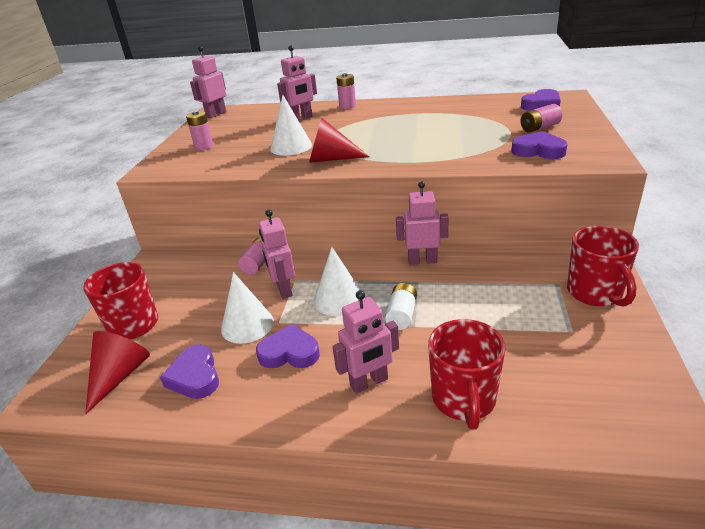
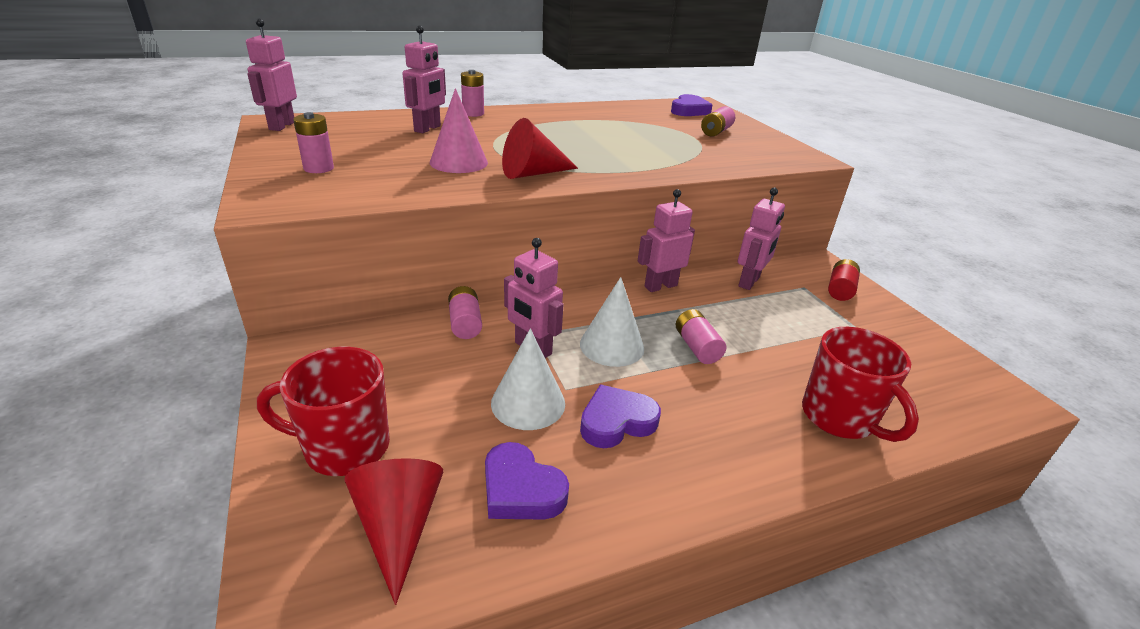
camera: 35 degrees left, 0 degrees up
(291, 147) = (458, 162): white cone -> pink cone
(369, 382) = (737, 429): pink robot -> pink robot (749, 282)
(401, 315) = (697, 347): white battery -> pink battery
(538, 151) = (743, 153): purple heart -> none
(595, 293) = (840, 290): red mug -> red battery

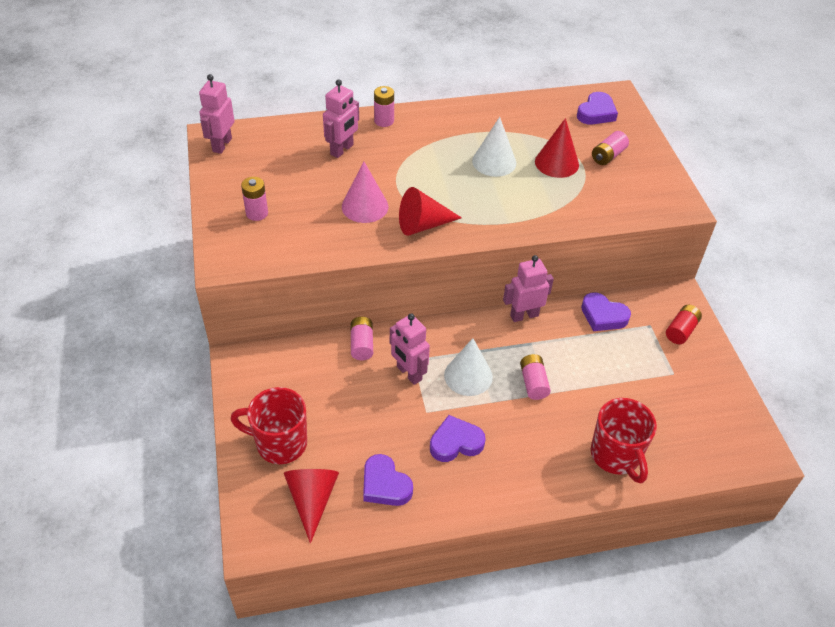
camera: 10 degrees right, 15 degrees up
(528, 403) = (398, 421): white cone -> white cone (494, 162)
(666, 135) = (556, 163): none -> red cone
(749, 282) = (603, 316): pink robot -> purple heart

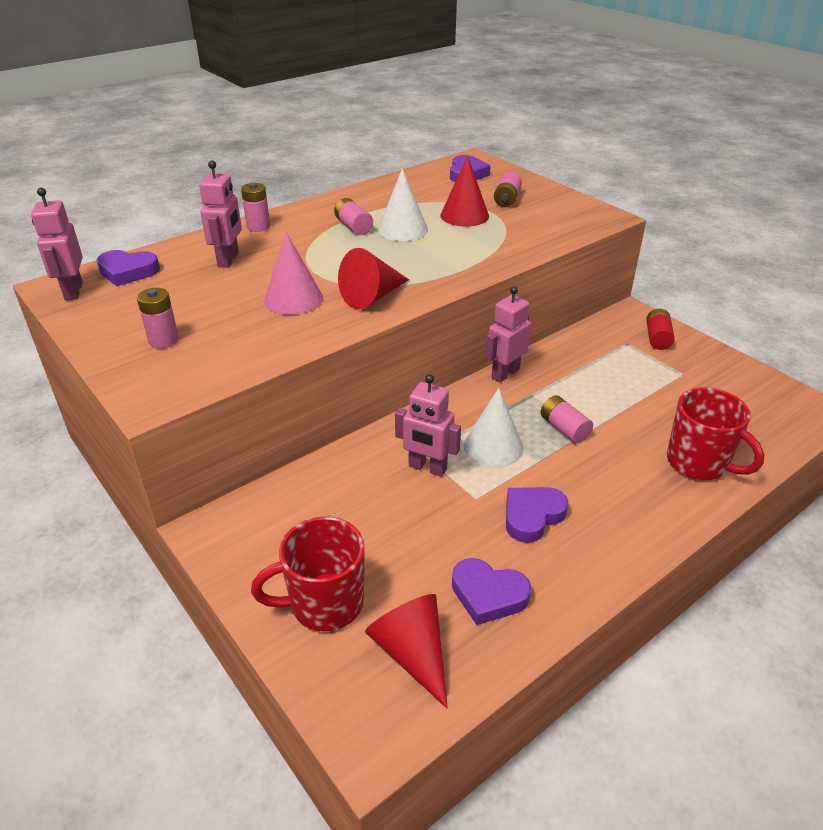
camera: 25 degrees left, 10 degrees down
(362, 344) = (352, 459): pink battery -> pink battery (353, 227)
(603, 316) = (579, 349): purple heart -> purple heart (128, 272)

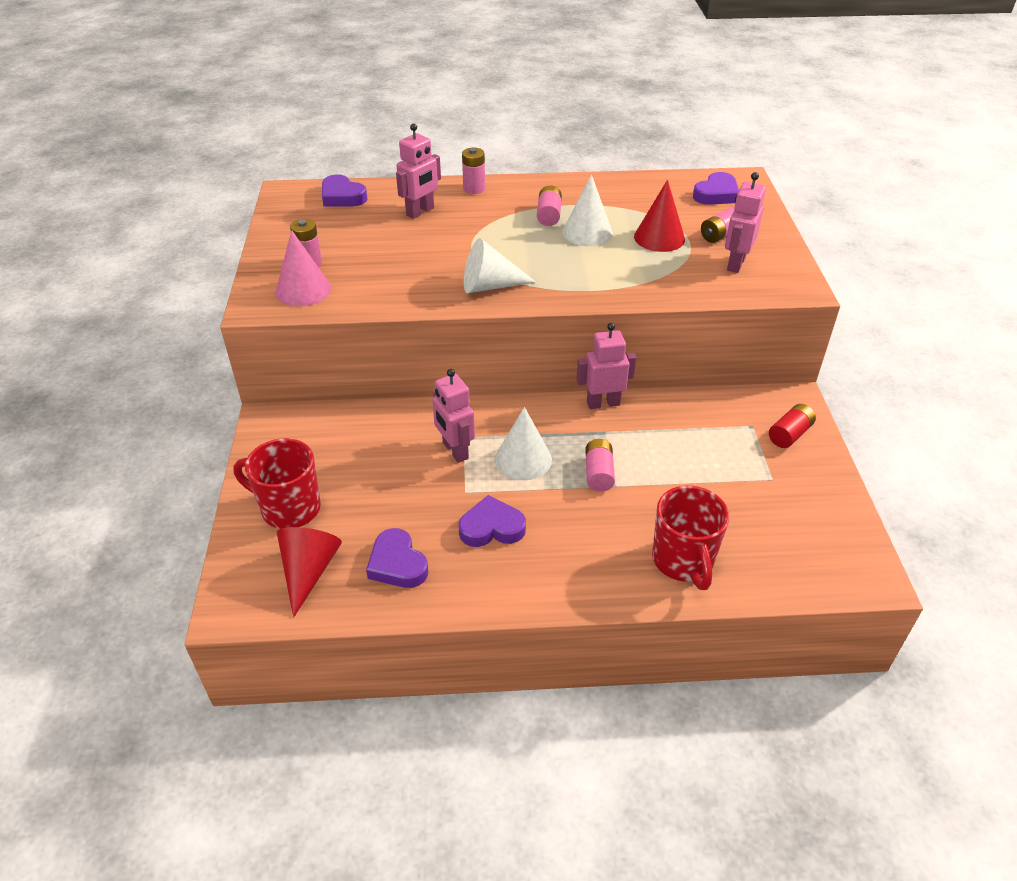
camera: 35 degrees right, 5 degrees up
(73, 291) = (293, 200): pink robot -> pink robot (735, 264)
(293, 299) = (429, 264): pink cone -> pink cone (303, 290)
(372, 296) = (489, 286): red cone -> white cone

